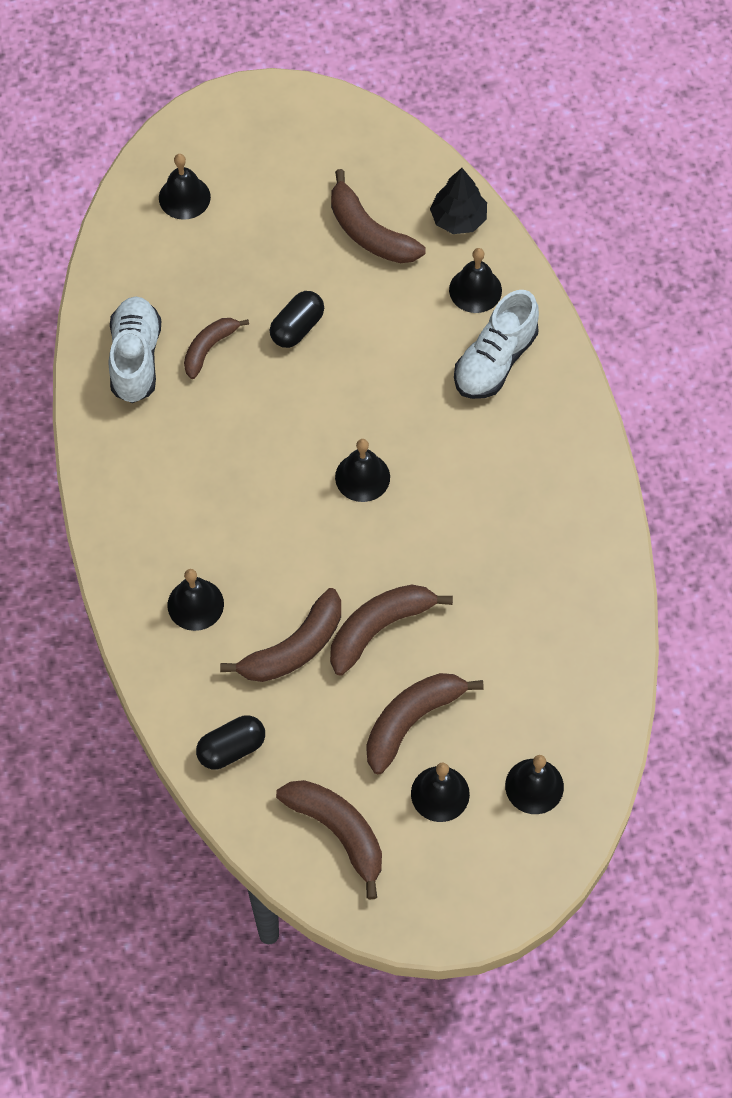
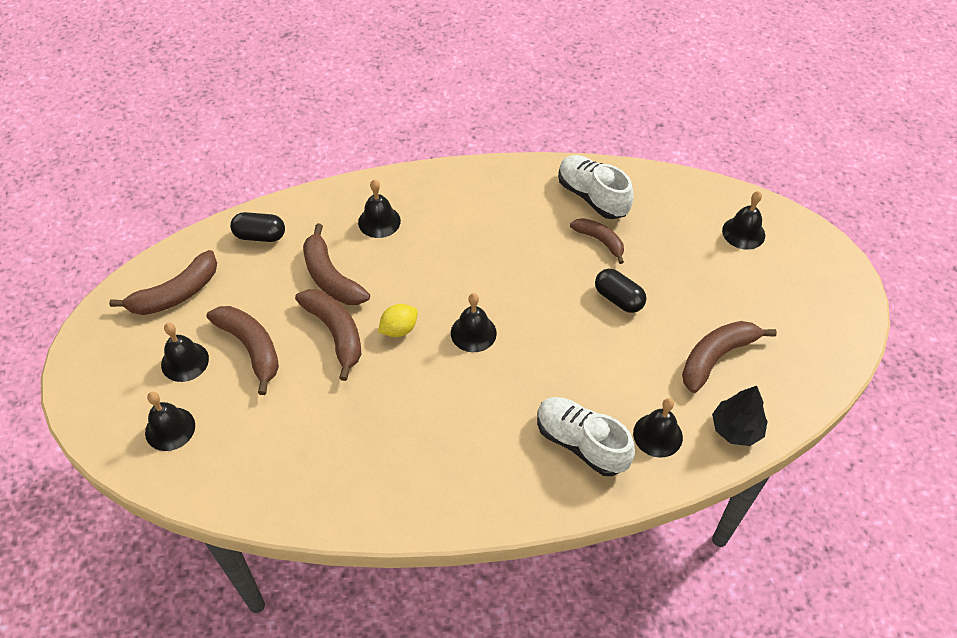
camera: 95 degrees right, 10 degrees down
(135, 358) = (592, 197): white shoe -> white shoe turned 135 degrees counterclockwise
(231, 748) = (260, 236): black capsule -> black capsule turned 60 degrees counterclockwise
(366, 558) = (399, 329): none -> yellow lemon

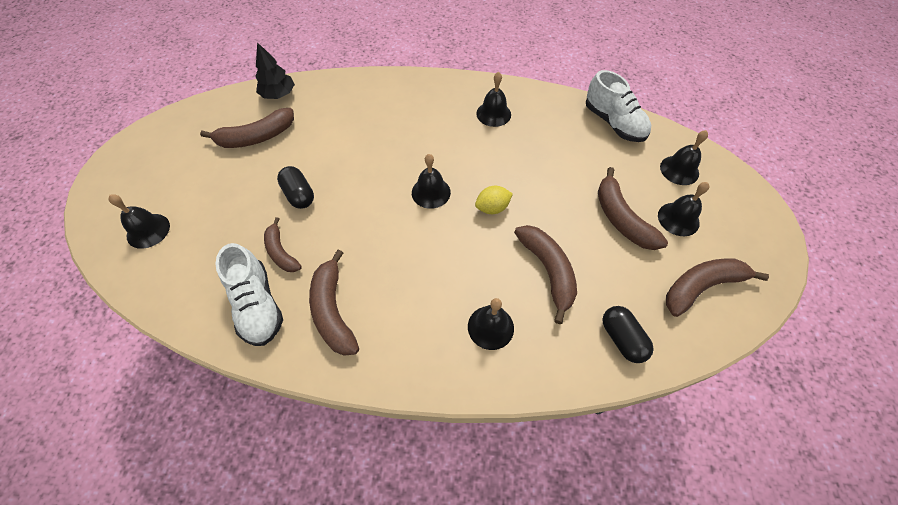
camera: 165 degrees left, 5 degrees up
(260, 236) = (622, 339): black capsule -> black capsule turned 45 degrees clockwise
(335, 333) = (547, 216): brown banana -> brown banana (333, 311)
(581, 443) = (384, 106): white shoe -> white shoe (614, 123)
(657, 435) = (331, 101): black bell -> black bell (493, 114)

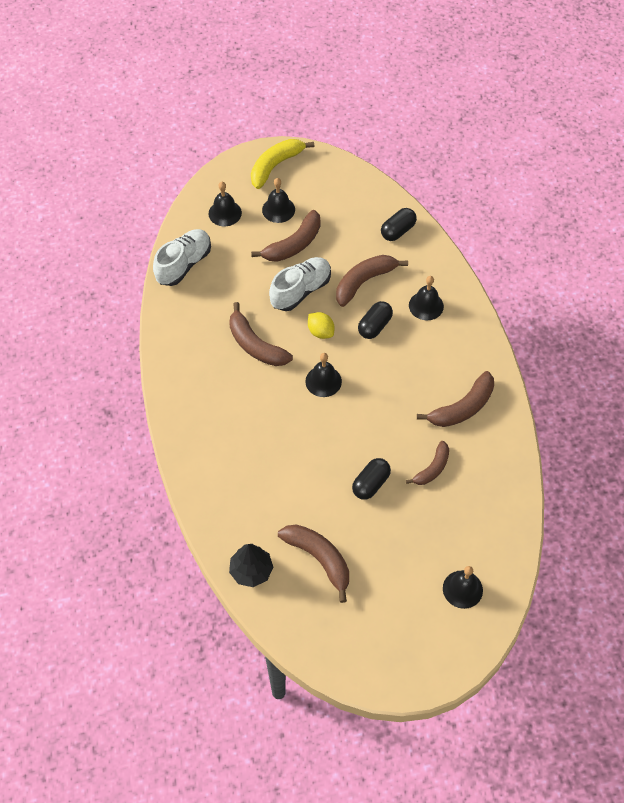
camera: 110 degrees left, 0 degrees up
(258, 305) = (483, 461): white shoe -> white shoe (301, 291)
(481, 260) = (374, 326): none -> black capsule
(493, 114) = (206, 360): black bell -> none
(701, 287) = (335, 192): brown banana -> brown banana (255, 345)
(752, 235) = (275, 166): none -> yellow banana

